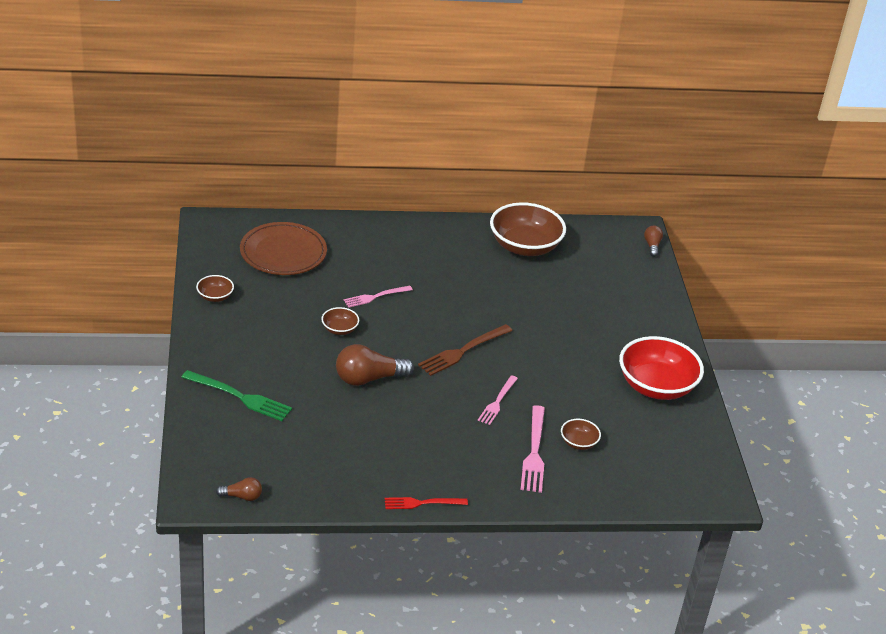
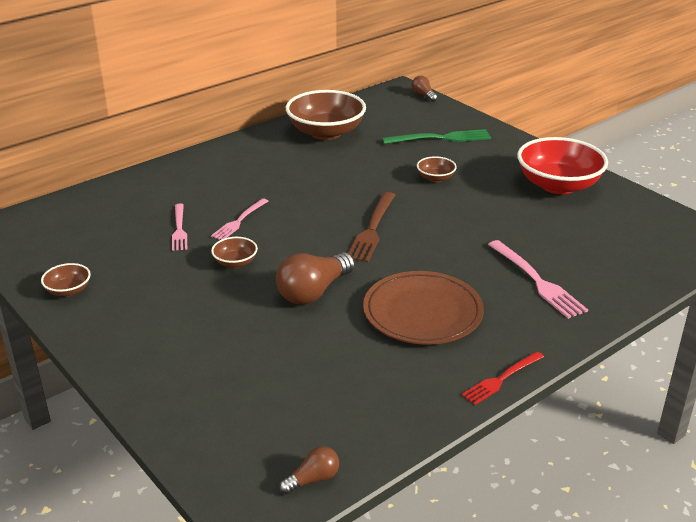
camera: 30 degrees left, 5 degrees down
(240, 397) = (198, 373): green fork -> green fork (441, 138)
(283, 252) = (104, 222): brown plate -> brown plate (422, 312)
(497, 402) = (453, 256): pink fork -> pink fork (179, 229)
(578, 443) = (560, 255): brown bowl -> brown bowl (435, 178)

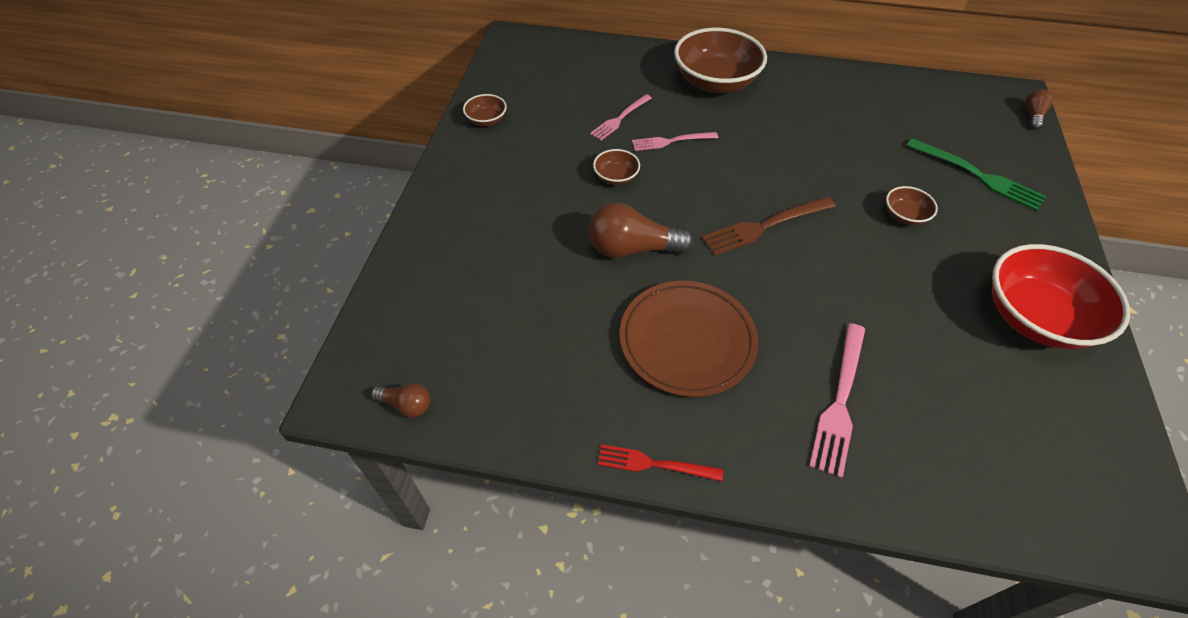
camera: 50 degrees right, 20 degrees up
(326, 132) = (867, 100): brown bowl -> brown bowl (715, 82)

